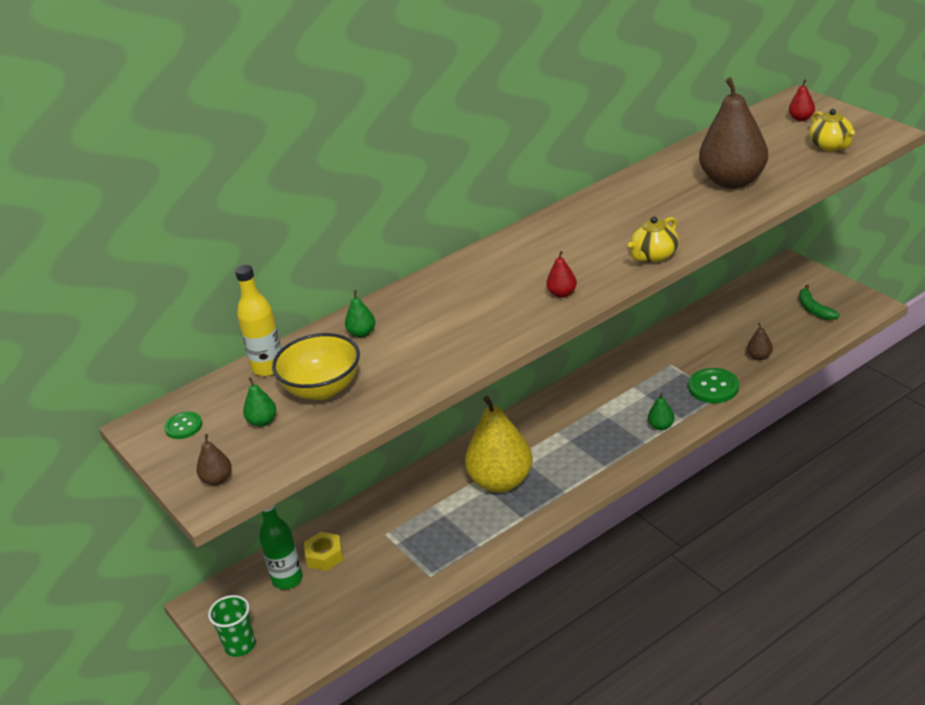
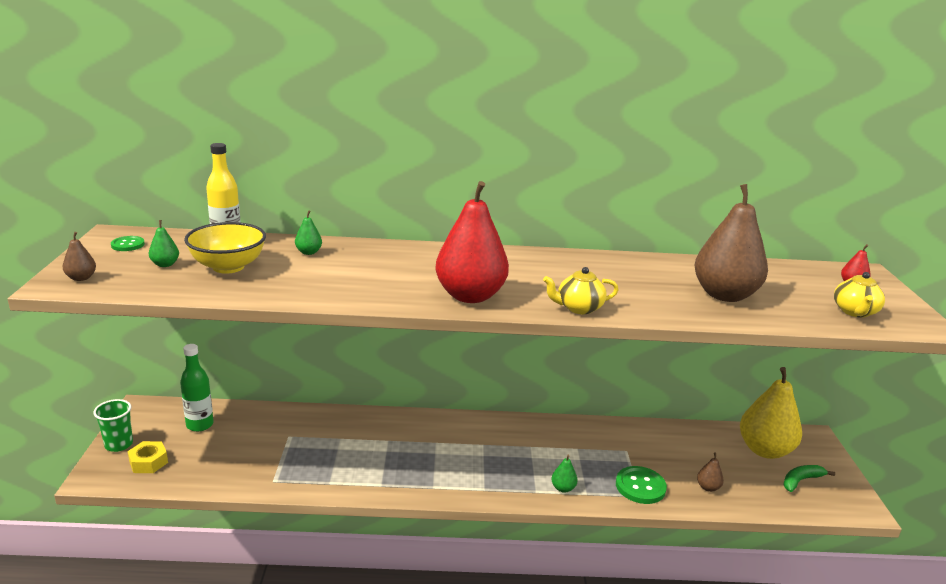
camera: 30 degrees right, 10 degrees down
(324, 556) = (238, 425): yellow nut -> yellow nut (148, 462)
(501, 481) = (402, 452): yellow pear -> yellow pear (764, 450)
(562, 293) = (470, 296): red pear -> red pear, size x2.47
(814, 309) = (801, 480): green banana -> green banana turned 45 degrees clockwise

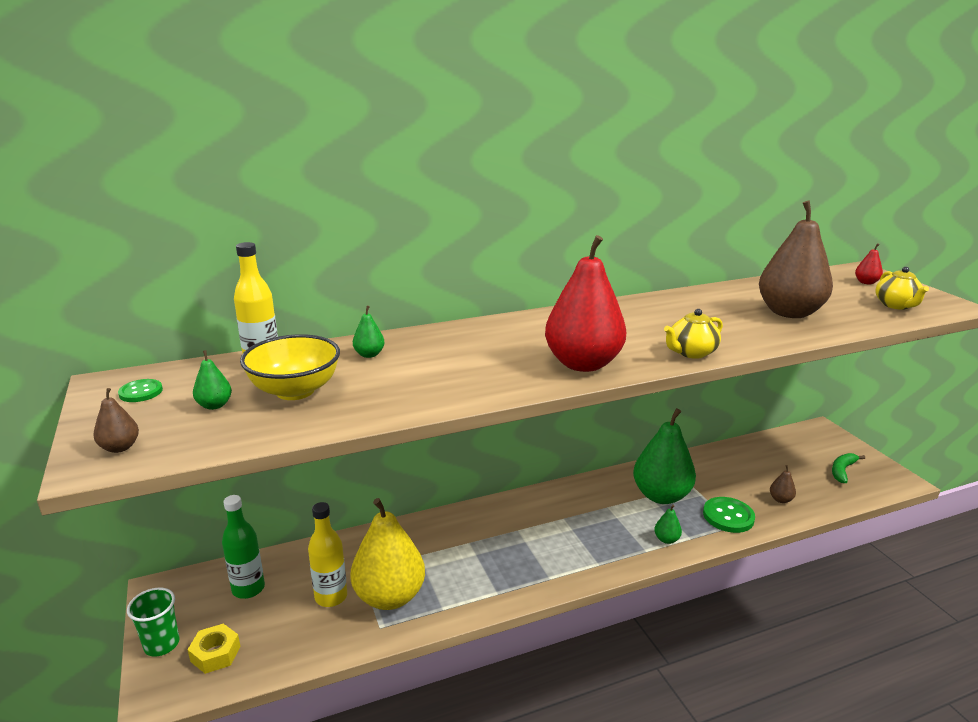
camera: 20 degrees left, 0 degrees up
(253, 448) = (331, 597): none -> yellow bottle
(589, 451) = (661, 496): none -> green pear
(764, 450) = (796, 452): yellow pear -> yellow pear (389, 597)

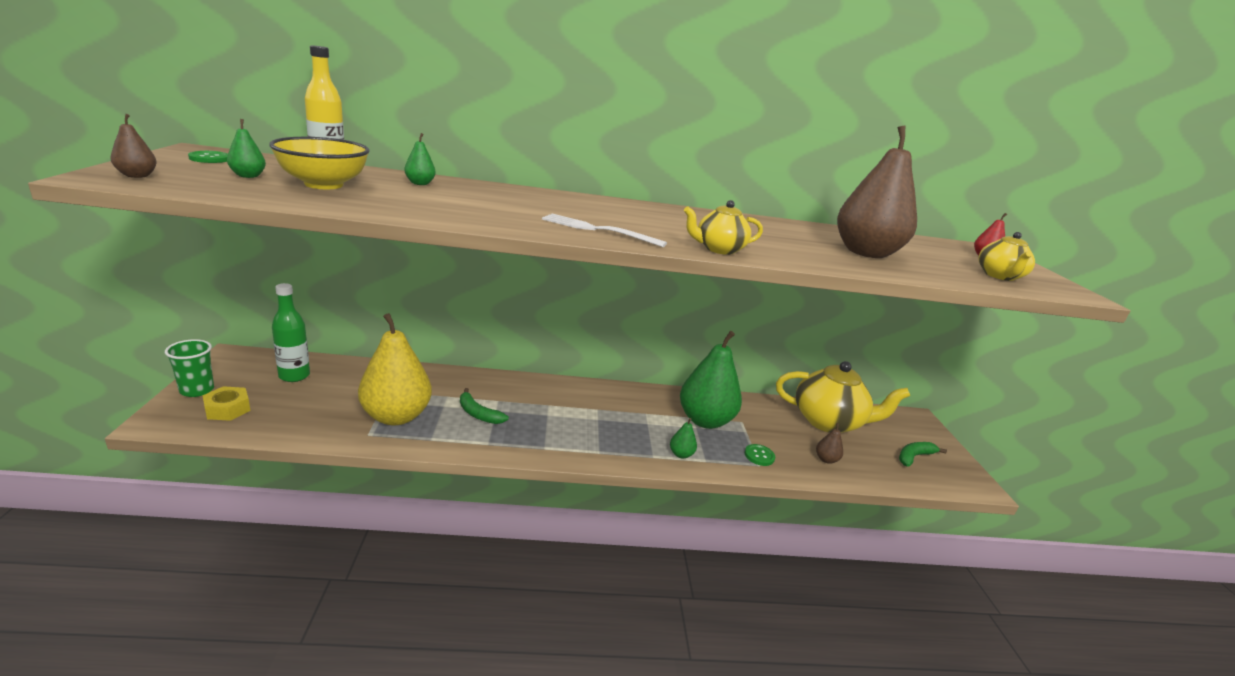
camera: 15 degrees right, 0 degrees up
(331, 597) = (350, 401): yellow bottle -> none
(463, 564) = (478, 414): none -> green banana
(583, 364) = (599, 230): red pear -> white fork
(728, 516) = (759, 456): green button -> green button, size x0.59
(758, 459) = (828, 422): none -> yellow teapot

